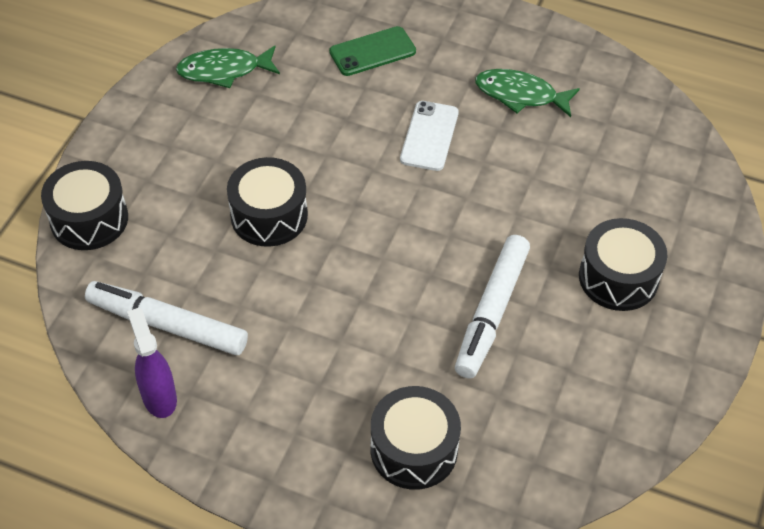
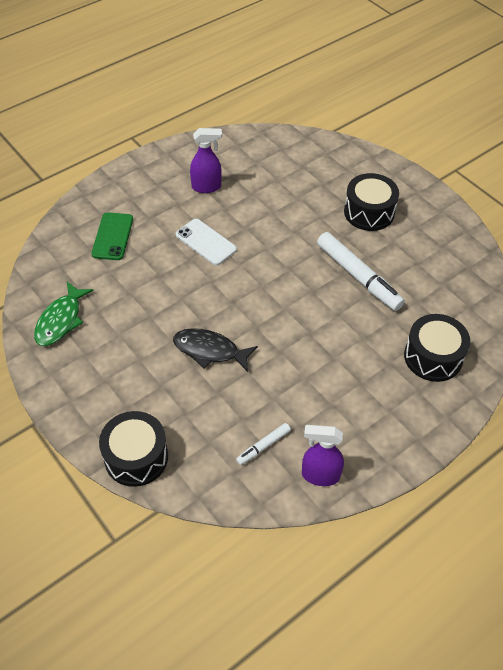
camera: 60 degrees left, 0 degrees up
(167, 325) = (263, 446): white marker -> white marker, size x0.49
(269, 215) = (210, 350): black drum -> black fish
(520, 95) = (207, 187): green fish -> purple spray bottle

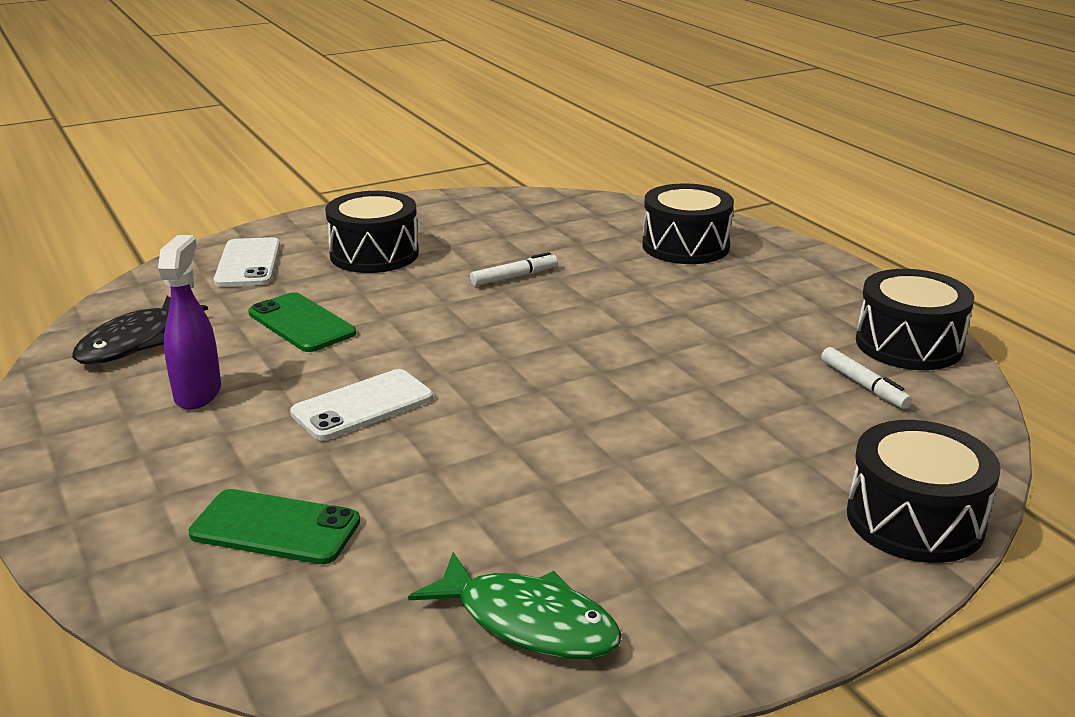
camera: 80 degrees left, 25 degrees down
(210, 350) = (652, 421): black fish -> black fish (134, 342)
(279, 203) = (301, 323): none -> green phone
(320, 475) = (908, 344): purple spray bottle -> black drum
(341, 167) = (248, 263): none -> white phone
(358, 276) = (514, 277): white marker -> white marker, size x0.49

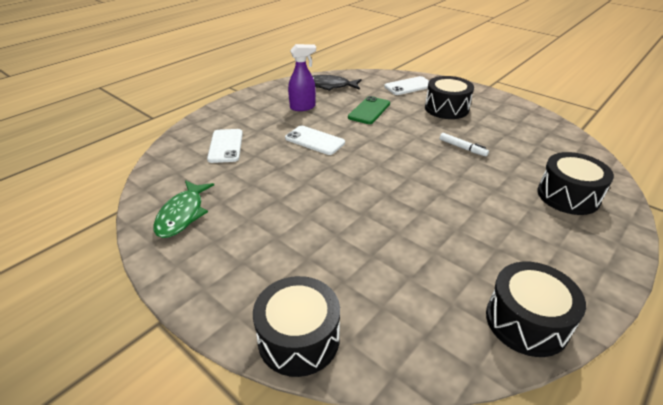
camera: 70 degrees right, 10 degrees up
(275, 528) = (225, 146): green phone -> white phone
(863, 385) = (446, 301): white marker -> none

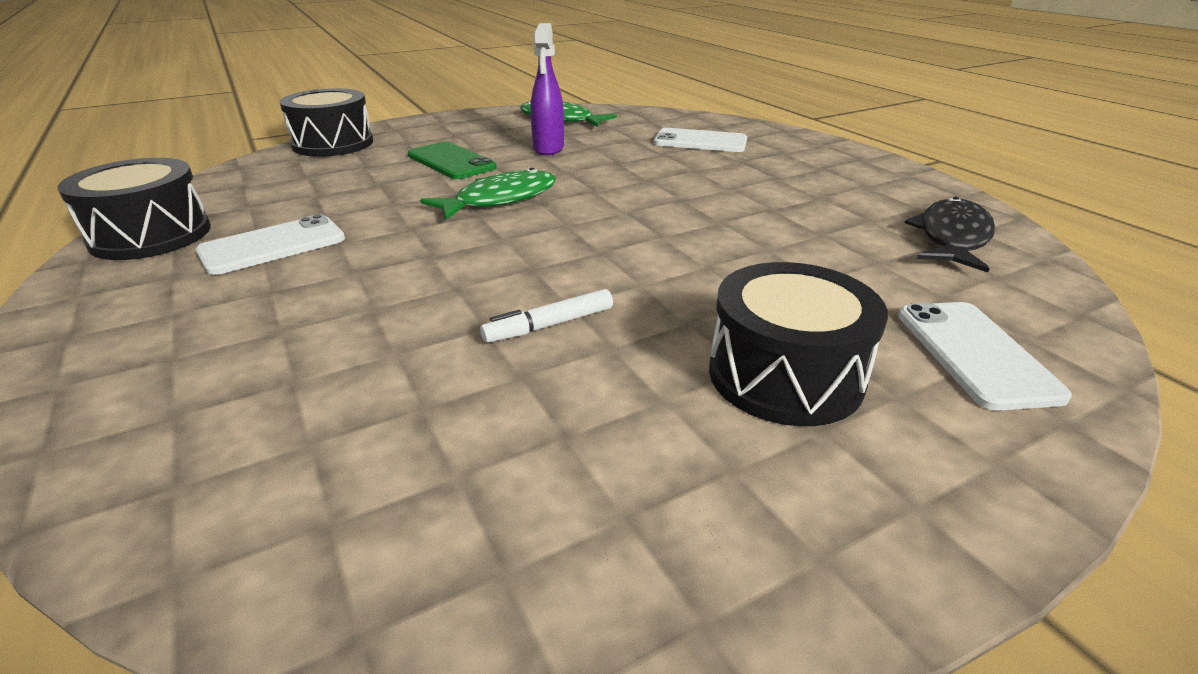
camera: 110 degrees right, 5 degrees down
(303, 107) = (827, 198): purple spray bottle -> purple spray bottle (548, 149)
(314, 140) = (683, 191): white phone -> white phone (273, 245)
(363, 193) = (500, 199): none -> green fish
(369, 110) = (796, 257): green phone -> green phone (451, 161)
(568, 196) = (230, 398): black drum -> none

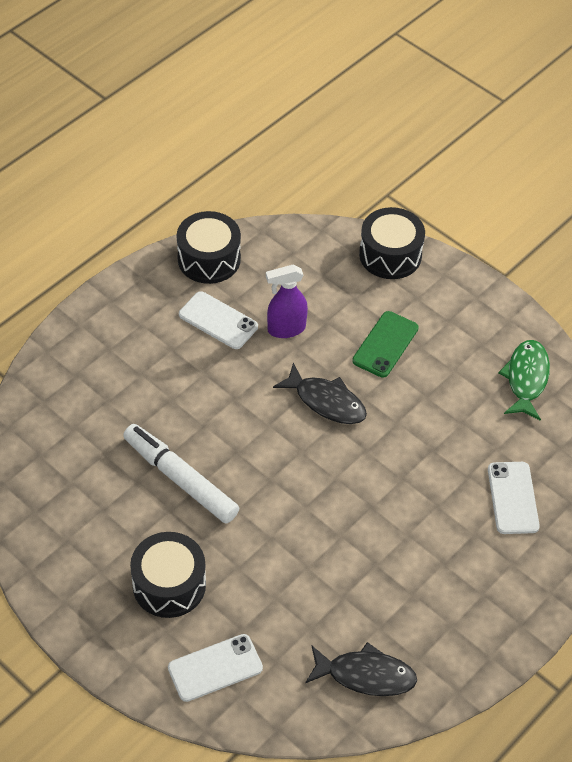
camera: 70 degrees right, 20 degrees up
(500, 199) = (326, 401): green fish -> black fish
(548, 149) = (442, 395): purple spray bottle -> purple spray bottle (286, 329)
(549, 325) = (180, 479): white marker -> white marker, size x2.04

